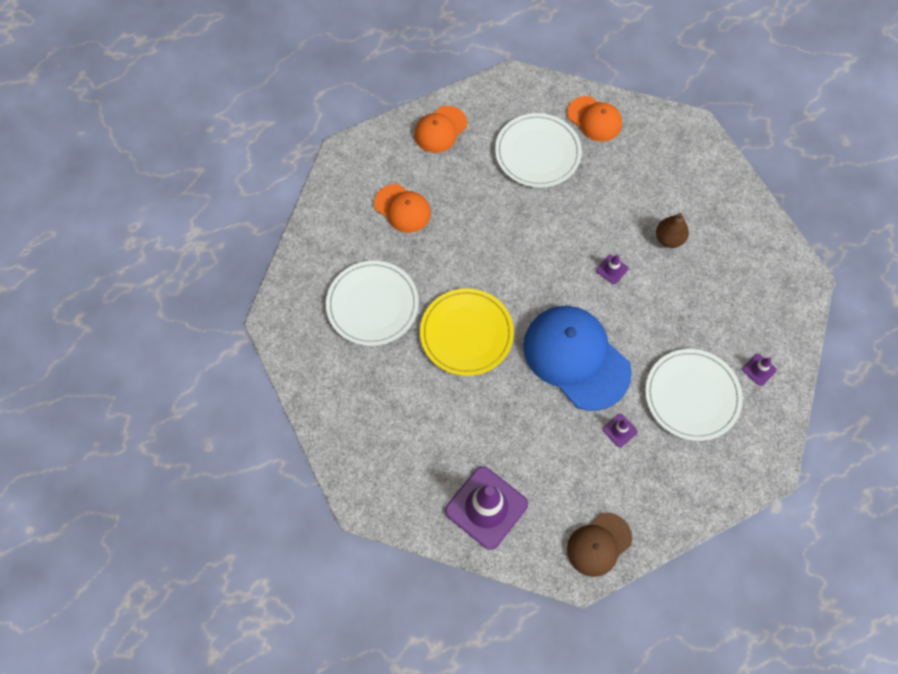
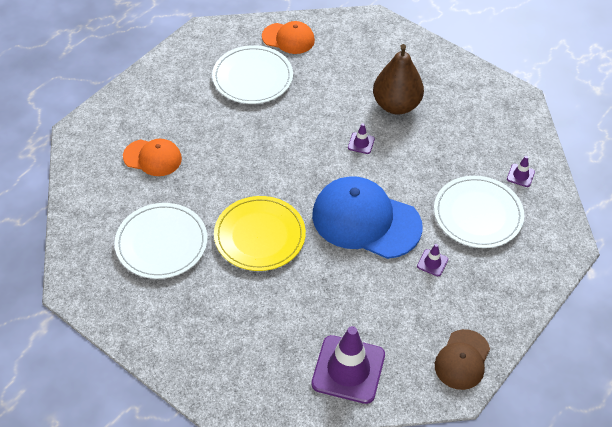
camera: 25 degrees left, 15 degrees down
(440, 129) = (157, 87): orange cap -> none
(669, 239) = (396, 105): brown pear -> brown pear, size x1.72

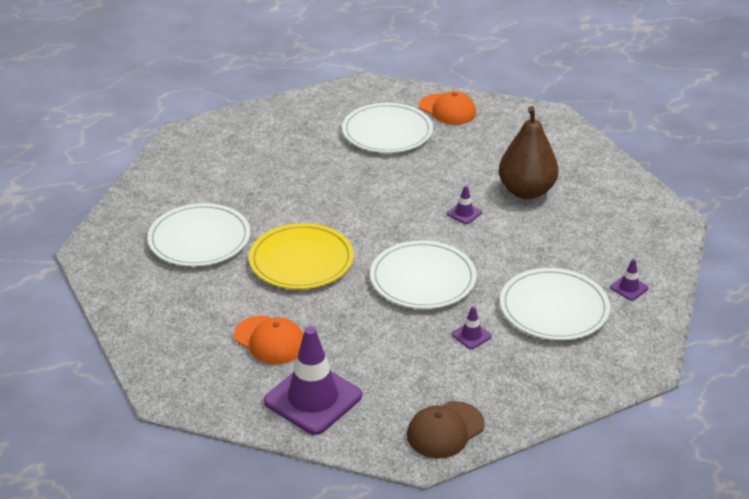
camera: 25 degrees right, 15 degrees down
(152, 158) = (240, 170): orange cap -> orange cap (270, 340)
(366, 220) = (423, 279): blue cap -> white plate

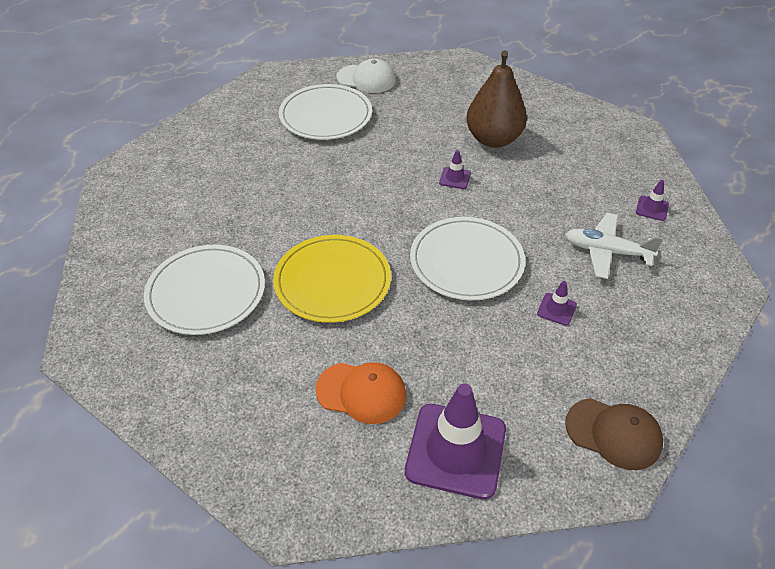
camera: 25 degrees left, 10 degrees up
(445, 430) = (614, 434): brown cap -> brown cap turned 90 degrees counterclockwise
(447, 109) = (366, 79): orange cap -> white cap
(554, 308) = (606, 251): white plate -> white plane

